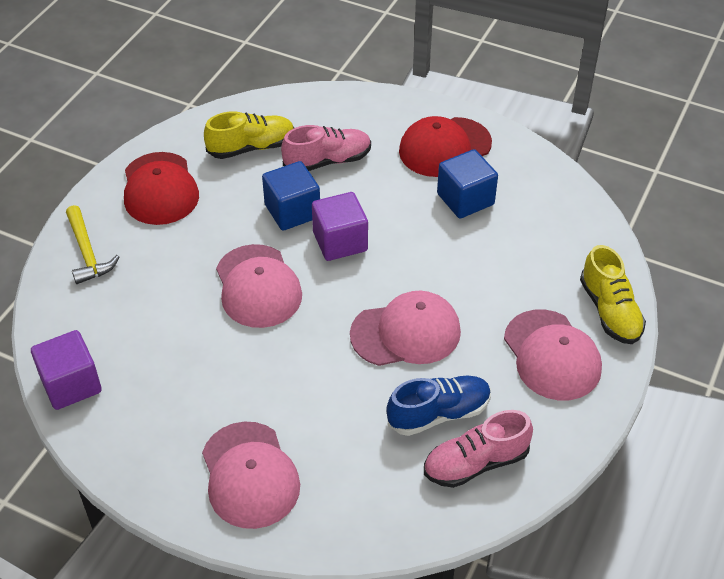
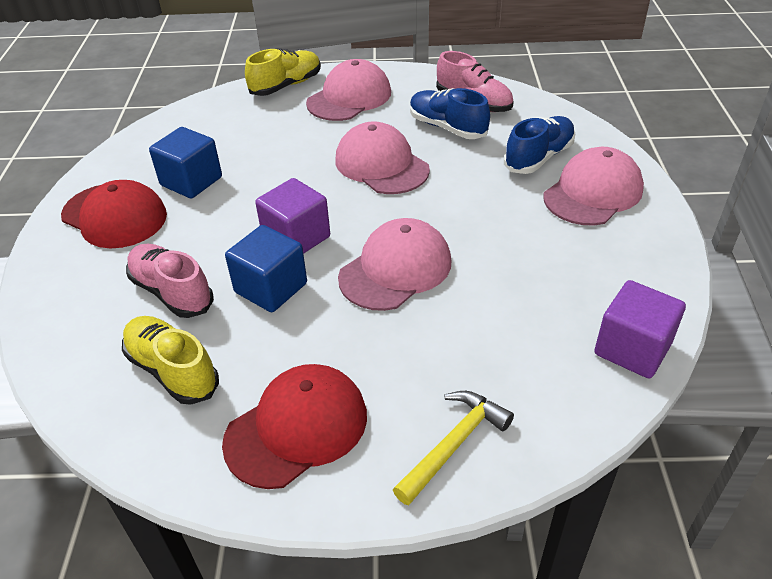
camera: 115 degrees left, 5 degrees down
(334, 464) = (539, 157): none -> blue shoe

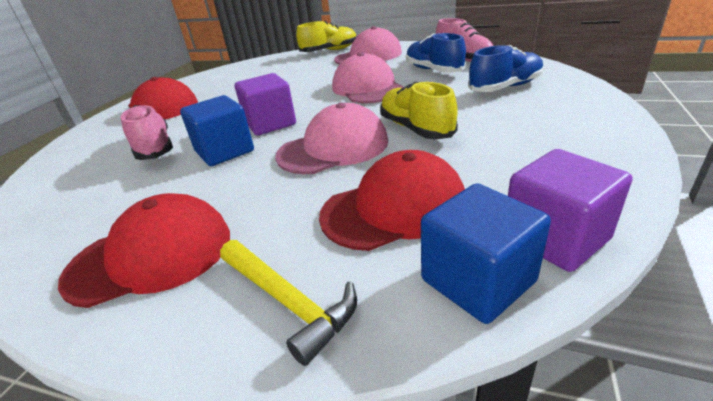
camera: 20 degrees right, 10 degrees down
(173, 370) = (103, 196): yellow shoe -> yellow shoe (416, 129)
(191, 181) = (227, 92): blue cube -> blue cube (477, 281)
(454, 444) = (288, 301): yellow hammer -> yellow hammer turned 75 degrees clockwise
(495, 339) = (394, 208): none -> red cap
(593, 193) = (550, 110): pink cap -> none

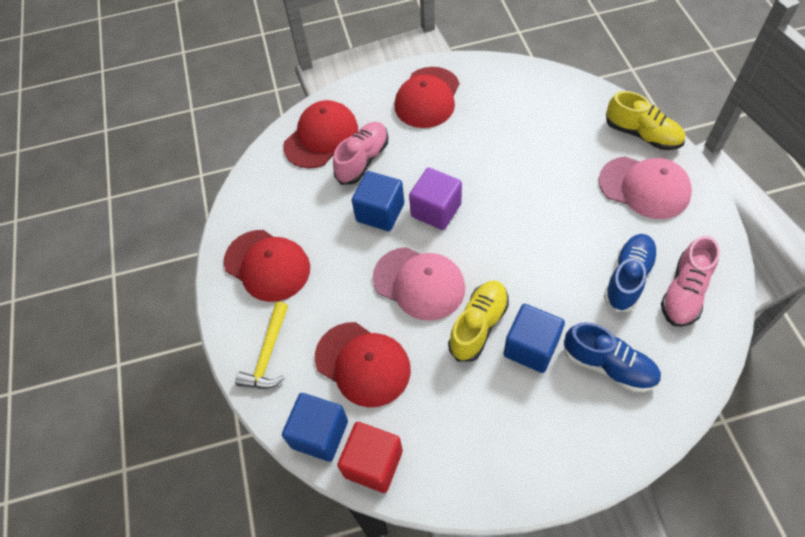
camera: 60 degrees right, 25 degrees up
(81, 165) = (321, 137): none -> red cap
(367, 88) = (547, 240): pink cap -> none
(462, 111) = (531, 347): none -> blue cube
(555, 238) = (373, 463): purple cube -> red cube

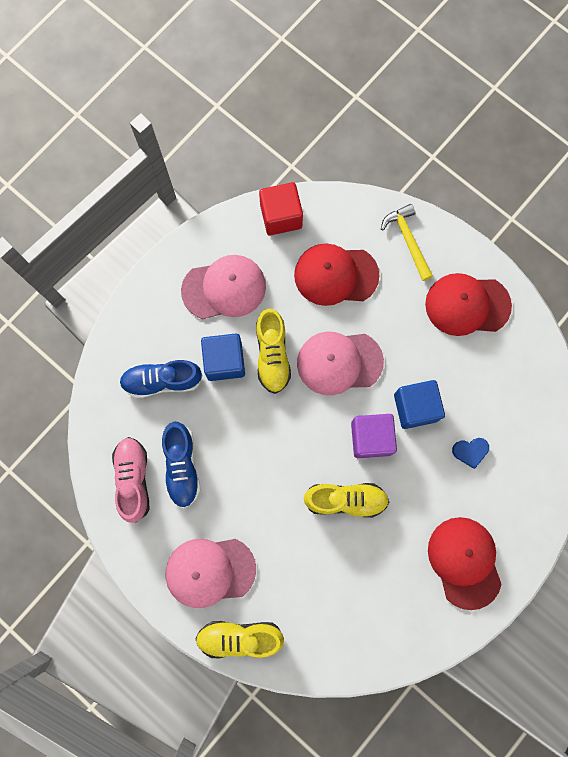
camera: 140 degrees right, 20 degrees up
(319, 434) = (329, 212): blue cube -> none
(321, 137) = (526, 454): red cap -> none
(363, 160) = (470, 451): pink shoe -> blue heart
(487, 421) = (224, 288): none -> pink cap
(491, 179) = (345, 500): none -> yellow shoe

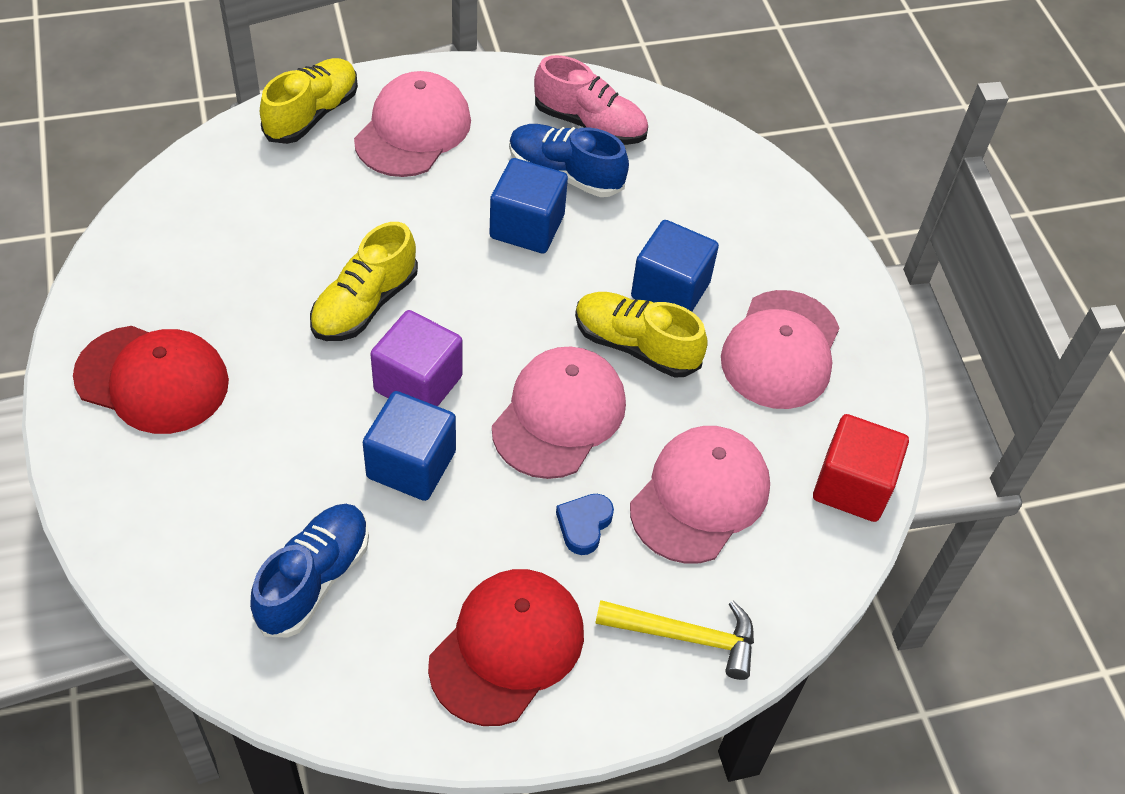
camera: 120 degrees right, 25 degrees down
(162, 381) = (696, 214): blue shoe -> blue shoe (314, 579)
(235, 459) = (527, 226): none -> blue cube
(336, 275) = (700, 496): red cap -> pink cap
(470, 451) = (285, 489): blue heart -> blue heart (584, 525)

